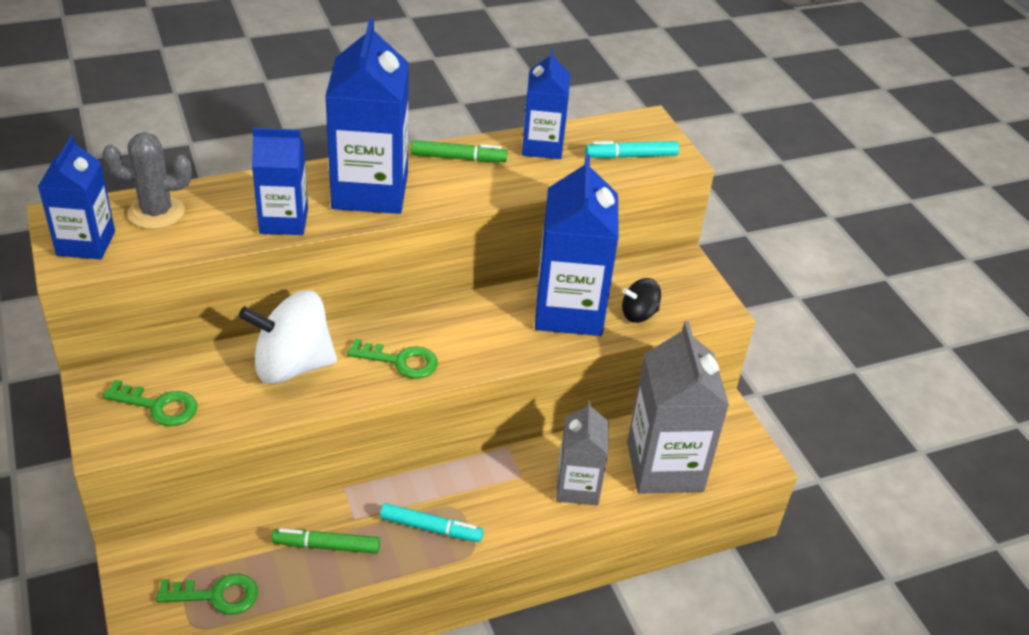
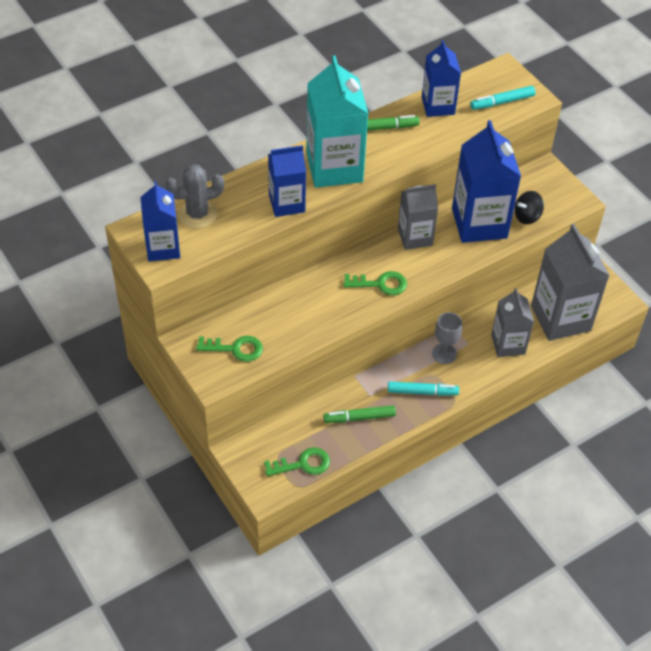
camera: 10 degrees left, 10 degrees up
(292, 366) = (310, 302): white spinning top -> none
(370, 191) = (334, 167): blue carton -> turquoise carton
(473, 312) = (415, 237): none -> grey carton
(482, 482) = (444, 353): none -> grey goblet

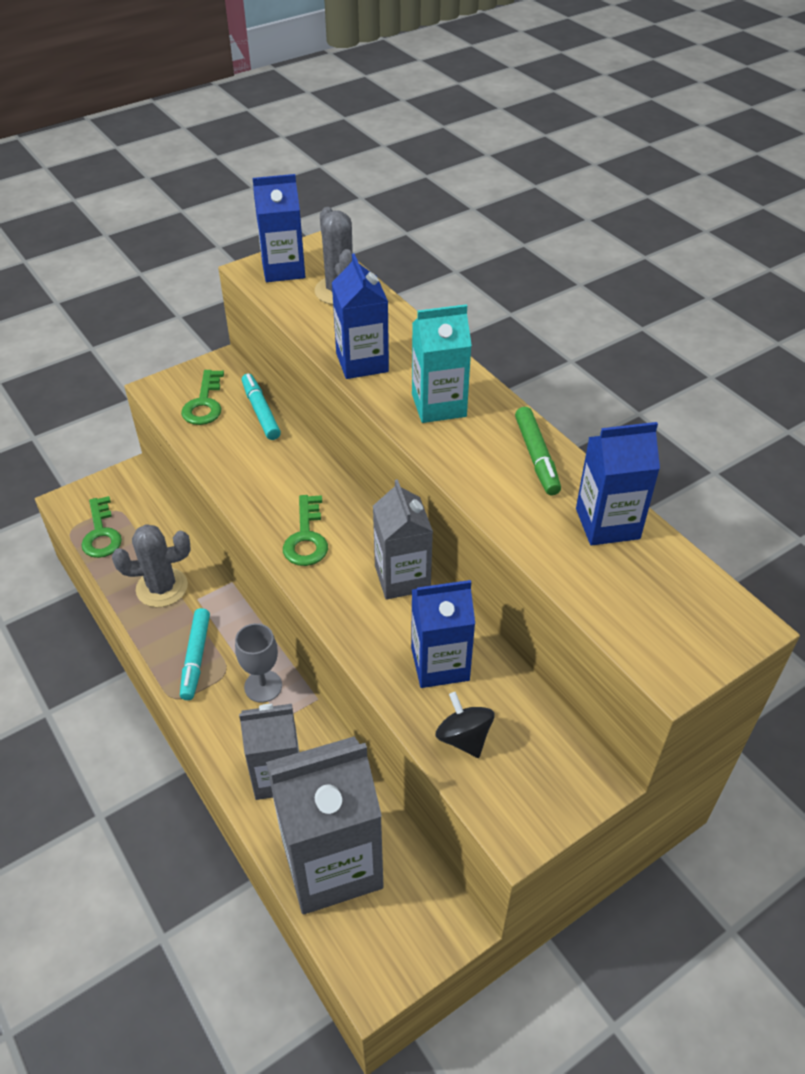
camera: 90 degrees right, 5 degrees down
(334, 167) = (439, 405): turquoise carton -> turquoise carton, size x0.61
(359, 418) = (162, 588): green marker -> grey cactus
(479, 223) = (440, 664): blue carton -> blue carton, size x0.61
(502, 102) = (643, 616): turquoise marker -> turquoise marker (260, 412)

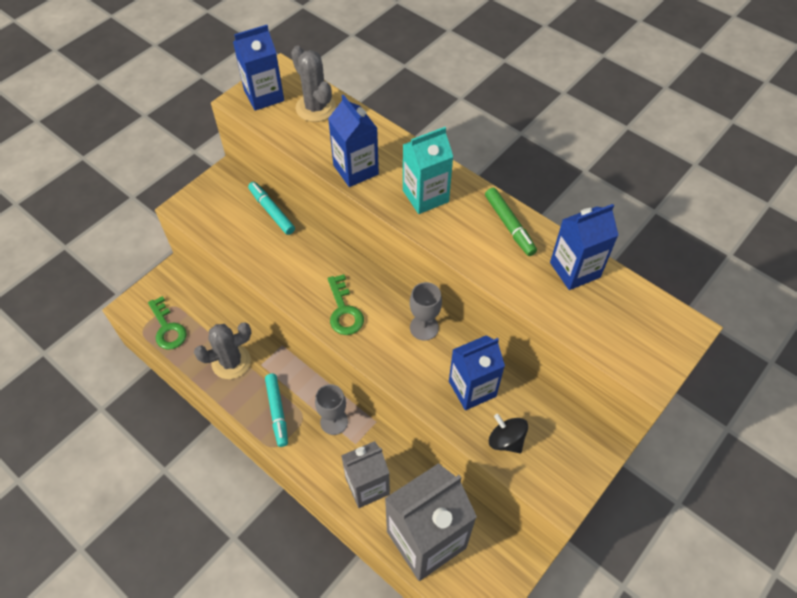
camera: 15 degrees left, 10 degrees up
(204, 403) = (225, 213): green key -> none
(402, 578) = (424, 327): grey carton -> grey goblet

